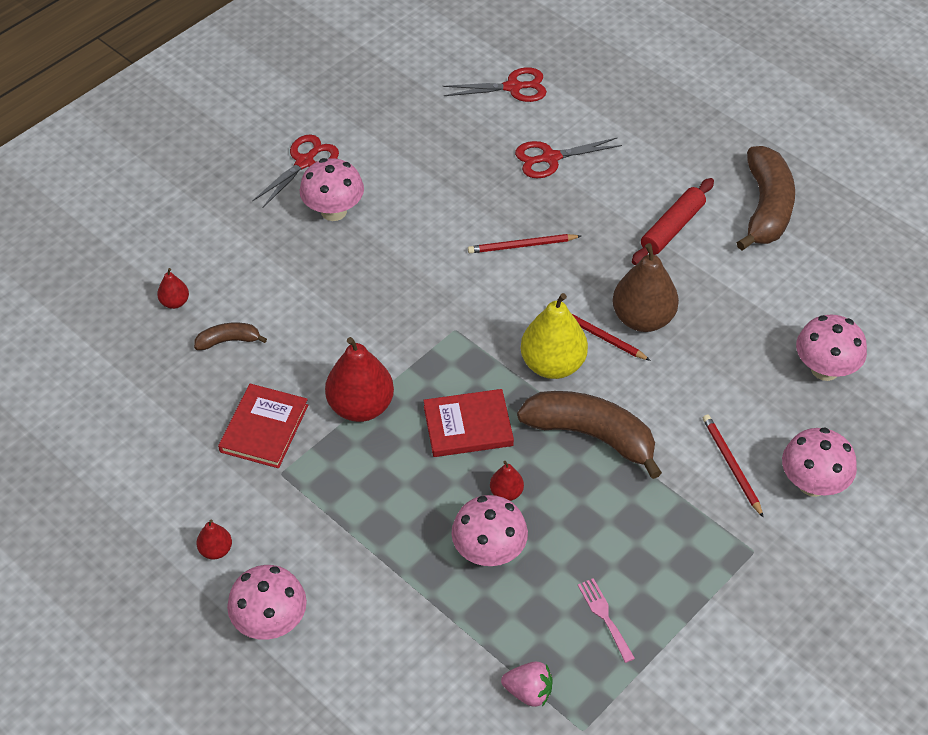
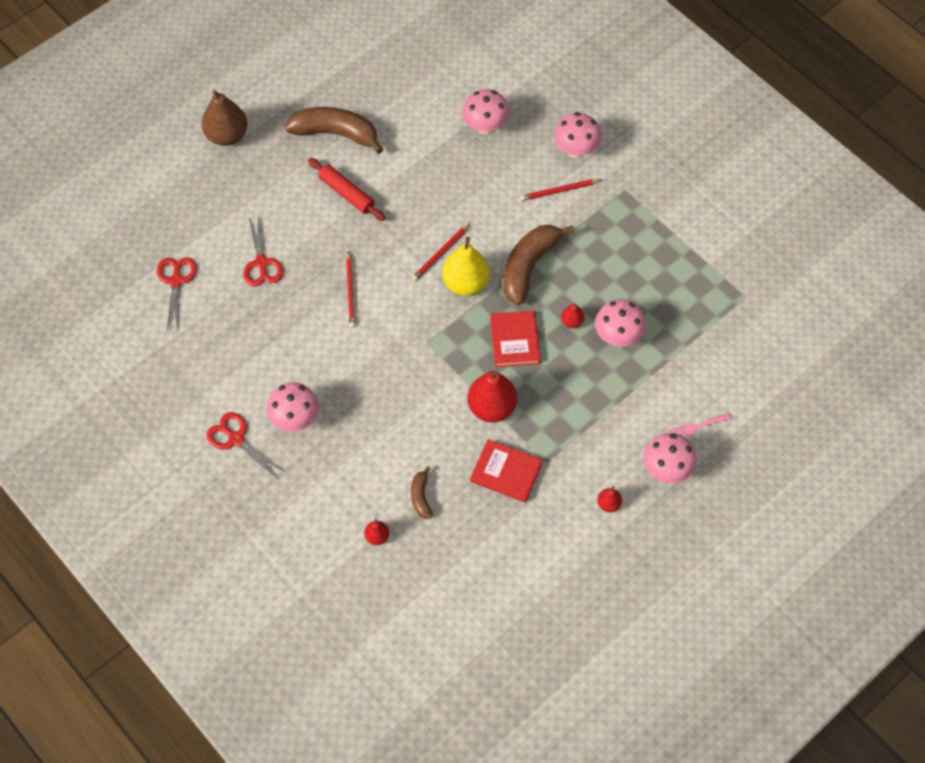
camera: 85 degrees left, 10 degrees up
(528, 692) = (719, 323): pink strawberry -> none
(604, 616) = (668, 276): pink fork -> pink fork (697, 426)
(642, 319) = (430, 223): brown pear -> brown pear (227, 135)

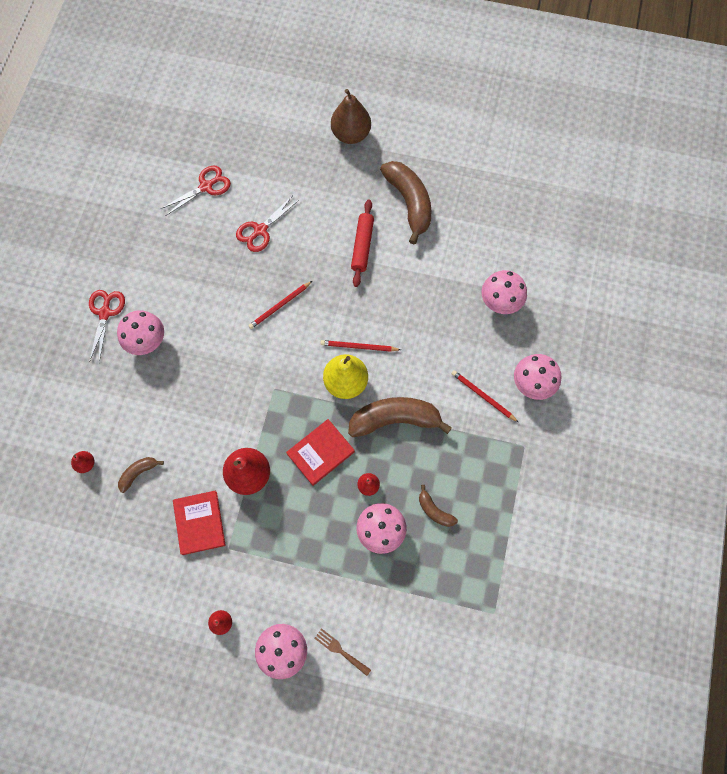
camera: 55 degrees right, 10 degrees up
(630, 286) = (434, 510): none -> brown banana
(697, 426) = (340, 650): pink fork -> brown fork

